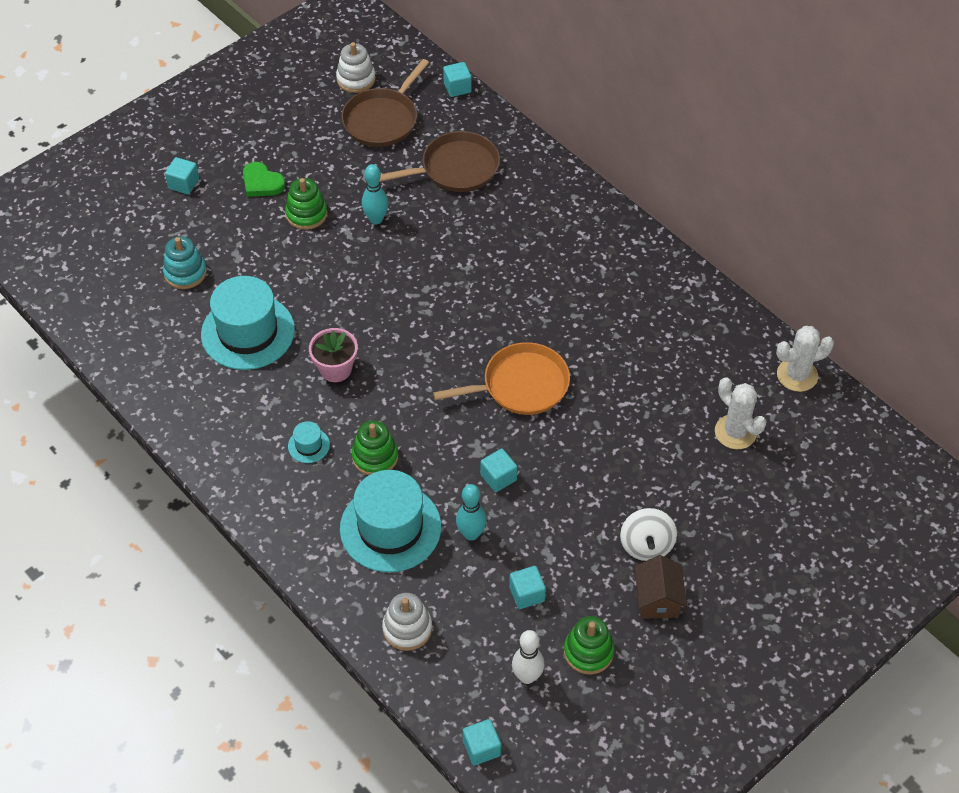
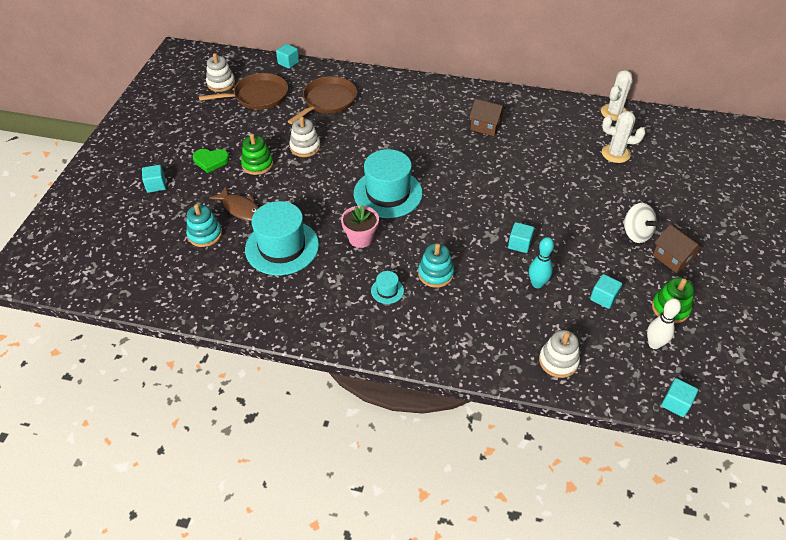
camera: 35 degrees left, 5 degrees down
(244, 261) = (240, 208): none -> brown fish
(375, 457) = (435, 274): green stacking toy -> turquoise stacking toy
(376, 219) = (305, 147): turquoise bowling pin -> white stacking toy
(382, 120) = (258, 96): brown pan -> brown pan turned 105 degrees counterclockwise
(390, 528) = (487, 308): turquoise hat -> turquoise hat (388, 193)
(521, 385) = (480, 189): orange pan -> none
(611, 305) = (485, 126): none -> brown house

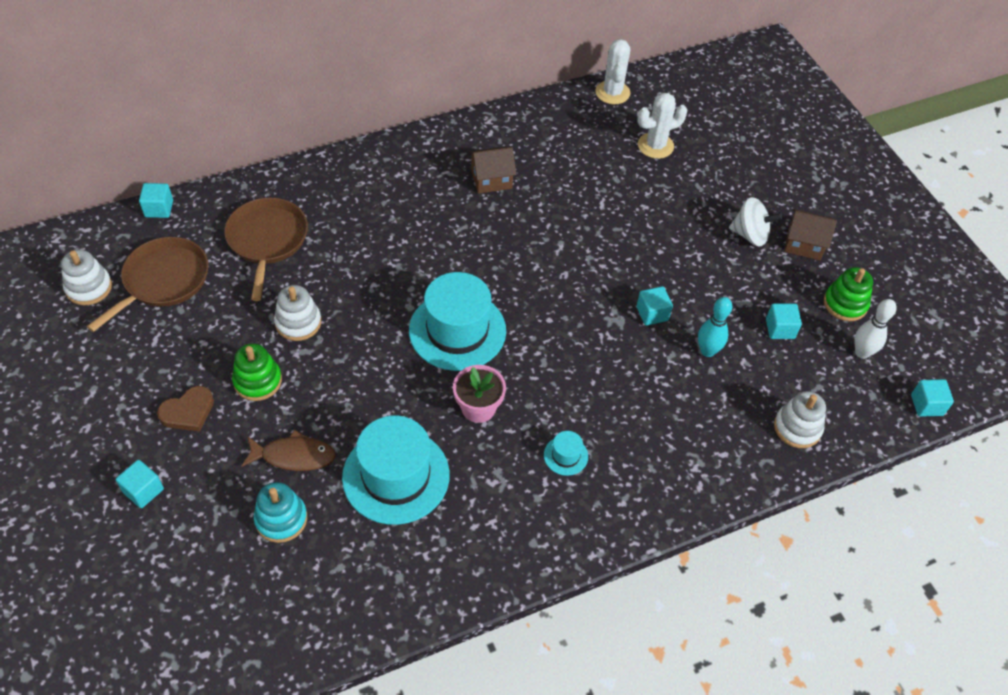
camera: 40 degrees left, 5 degrees up
(211, 161) = (188, 411): green heart -> brown heart
(435, 274) = (598, 402): turquoise stacking toy -> none

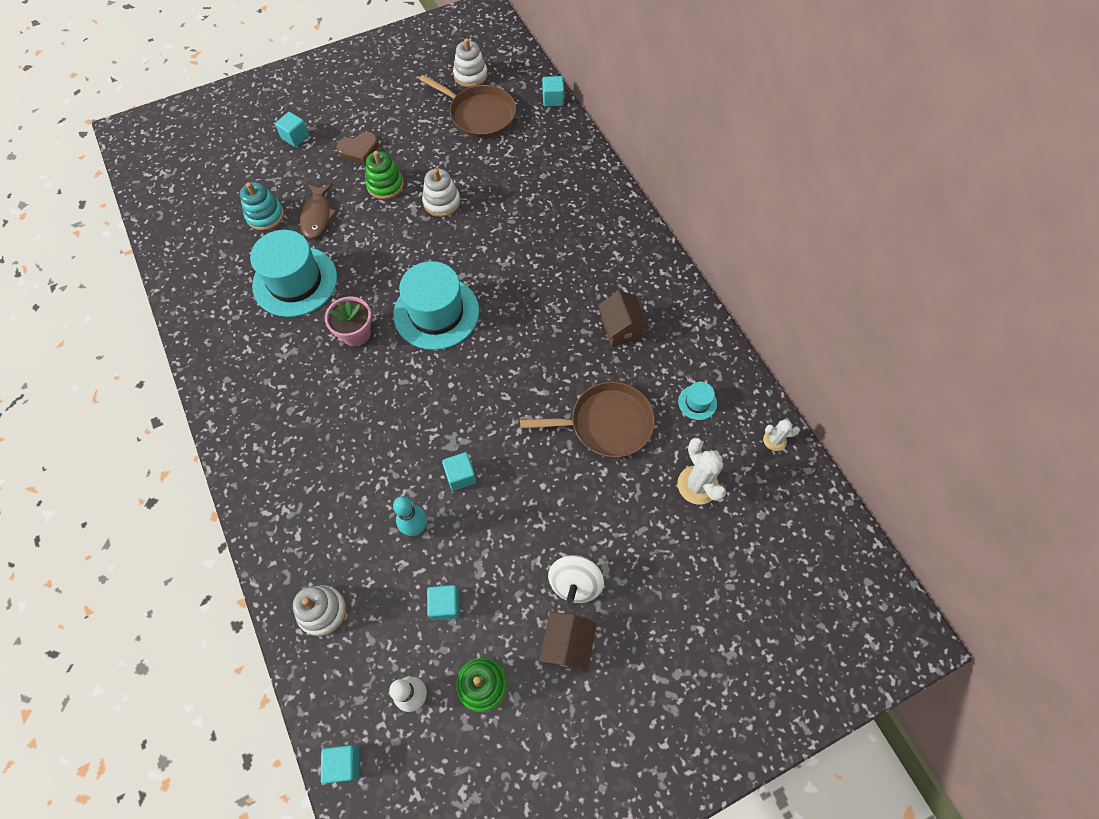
camera: 90 degrees right, 10 degrees up
(188, 411) = (359, 149): brown heart -> brown heart turned 75 degrees counterclockwise
(267, 240) = (526, 171): brown pan -> brown pan (606, 424)
(565, 455) = (305, 401): turquoise hat -> turquoise hat (697, 402)
(612, 92) = (774, 440): white cactus -> white cactus, size x0.58

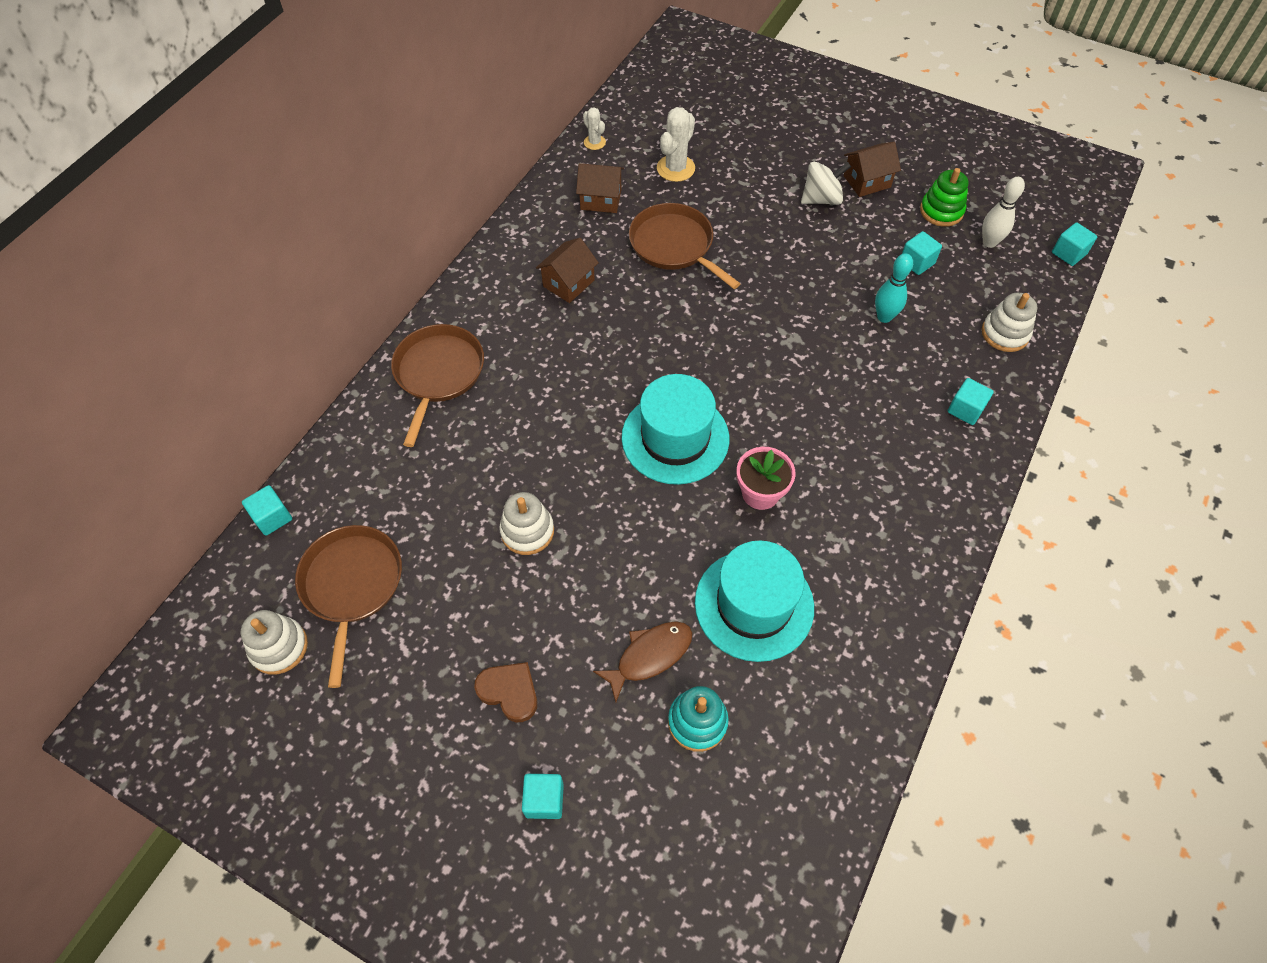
camera: 125 degrees left, 5 degrees down
(385, 185) = (546, 613): green stacking toy -> none
(461, 476) = (814, 314): turquoise cube -> turquoise cube (965, 410)
(596, 214) = (438, 373): none -> brown pan
(697, 402) = (601, 199): turquoise hat -> brown house

